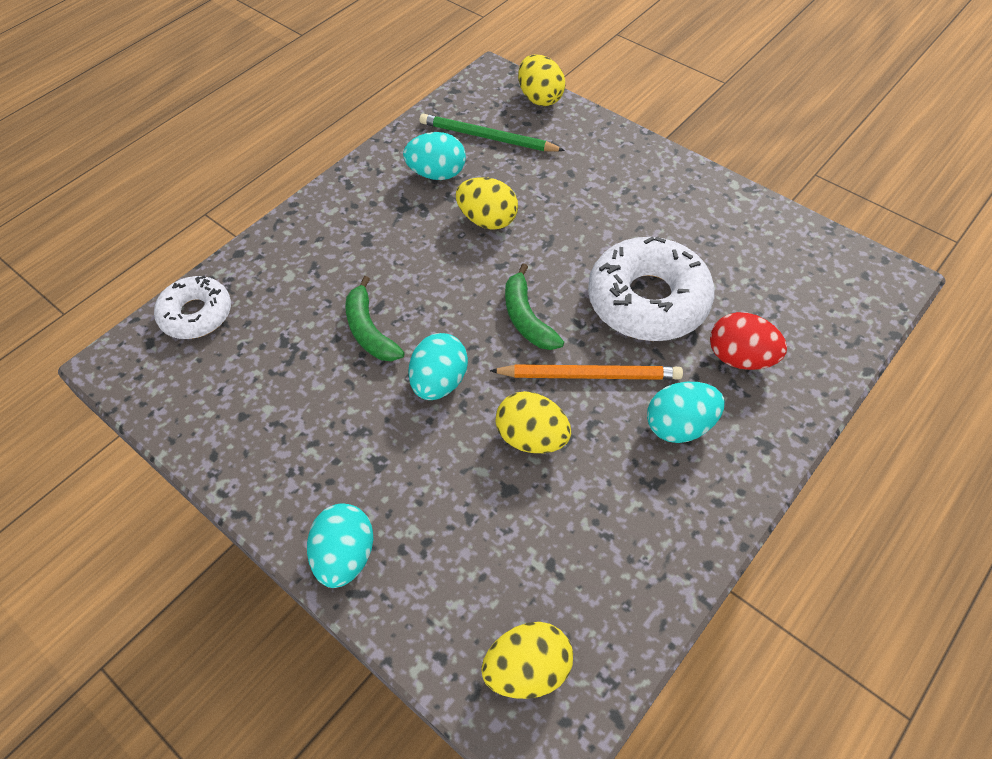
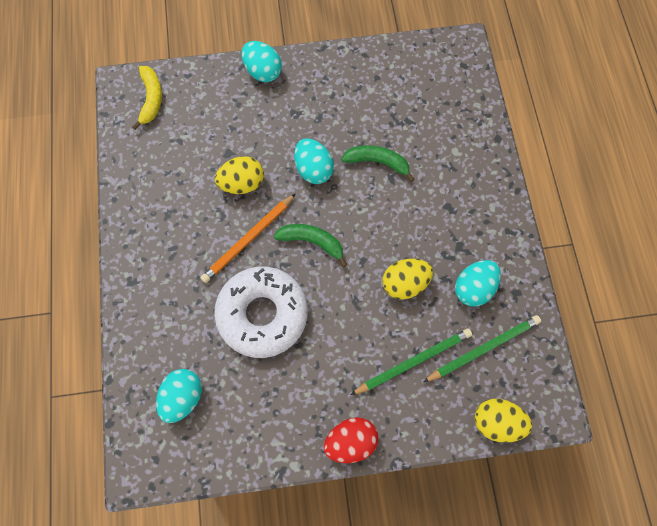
camera: 130 degrees right, 15 degrees up
(196, 314) = (465, 94): white donut -> none
(527, 669) = (151, 99): yellow egg -> yellow banana
(553, 170) = (413, 361): none -> green pencil
(680, 426) = (180, 253): turquoise egg -> turquoise egg (183, 397)
(740, 358) = (182, 323): red egg -> red egg (350, 441)

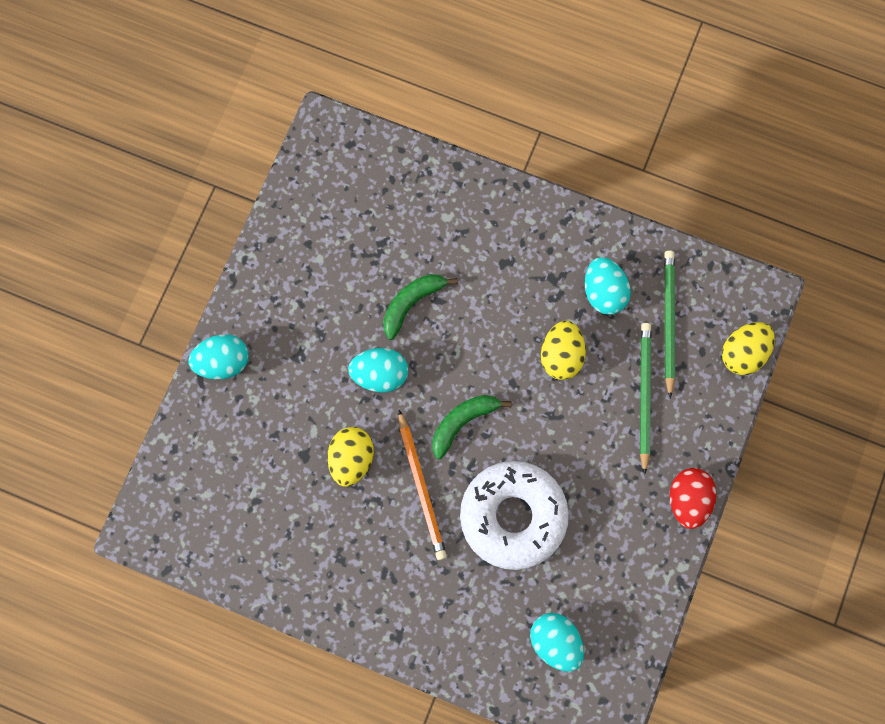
camera: 60 degrees left, 5 degrees up
(151, 99) = (181, 506): yellow banana -> none

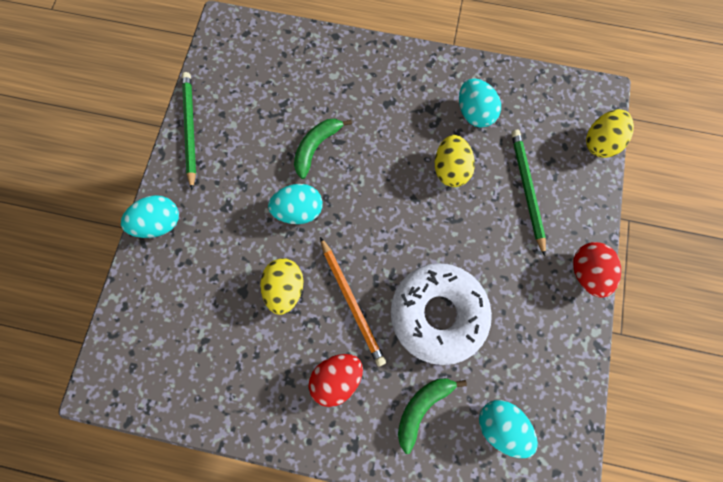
camera: 10 degrees left, 0 degrees up
(392, 564) = (337, 377): none -> red egg
(463, 422) = (377, 238): green banana -> green banana (422, 407)
(668, 321) = (531, 127): green pencil -> green pencil (190, 129)

